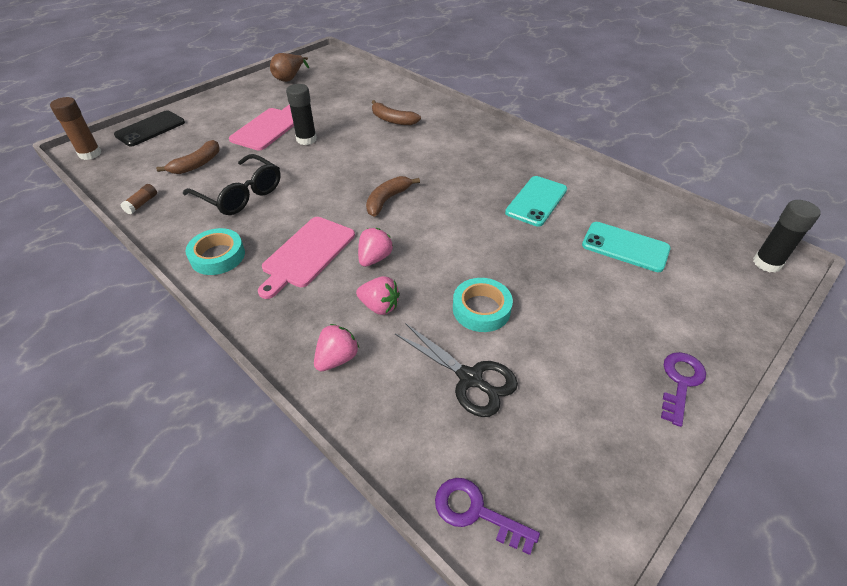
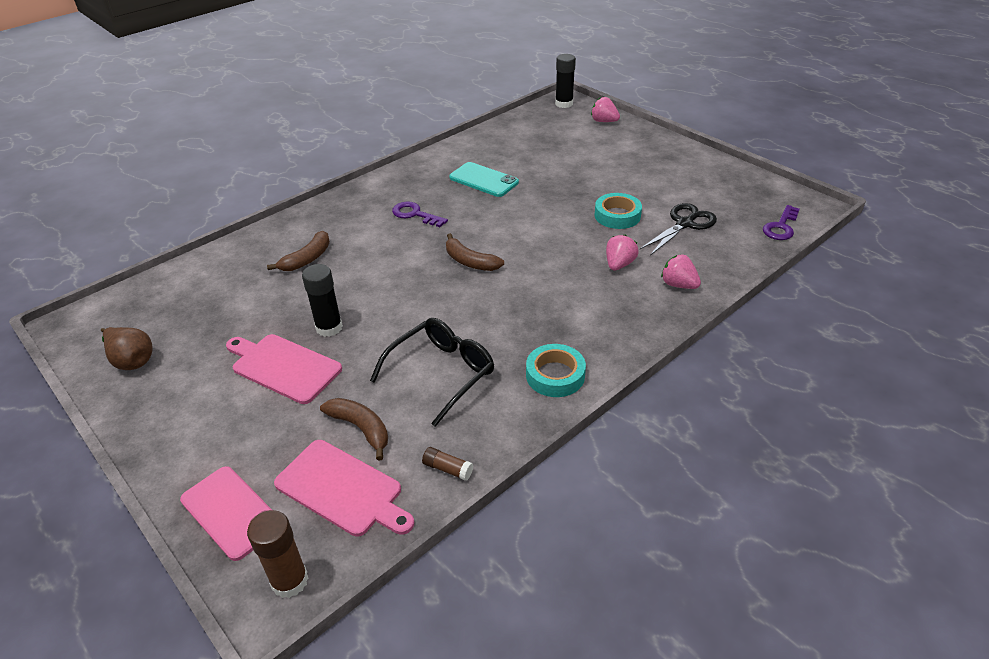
camera: 85 degrees left, 5 degrees down
(150, 129) = (231, 512): black phone -> pink phone
(307, 254) = (552, 310): pink cutting board -> pink cutting board (342, 489)
(374, 258) = (559, 268): pink strawberry -> pink strawberry (604, 121)
(625, 247) = (546, 149): turquoise phone -> none
(680, 382) = (671, 150): purple key -> purple key (415, 214)

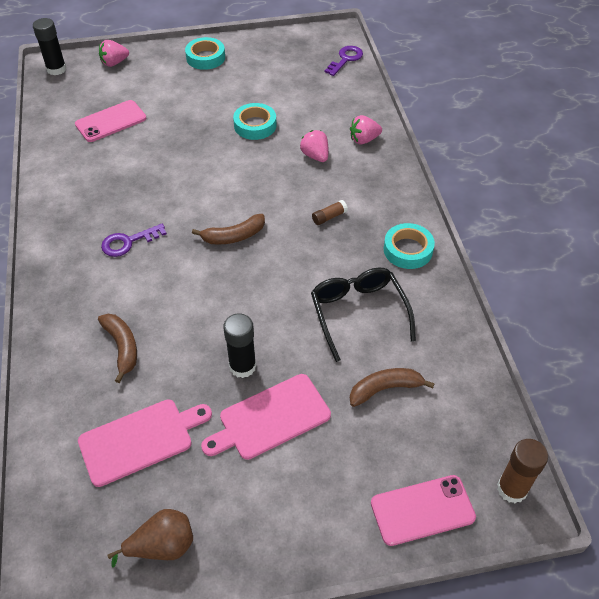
camera: 60 degrees left, 10 degrees up
(342, 489) = (442, 424): pink cutting board -> pink cutting board (140, 440)
(448, 469) = (460, 351): brown glue stick -> brown glue stick (329, 217)
(484, 180) = (122, 174): turquoise phone -> none
(536, 149) = (111, 121): none -> pink phone
(669, 155) = (205, 57): none -> turquoise tape
(685, 224) = (299, 98): black scissors -> none
(781, 227) = (345, 59): purple key -> purple key turned 120 degrees counterclockwise

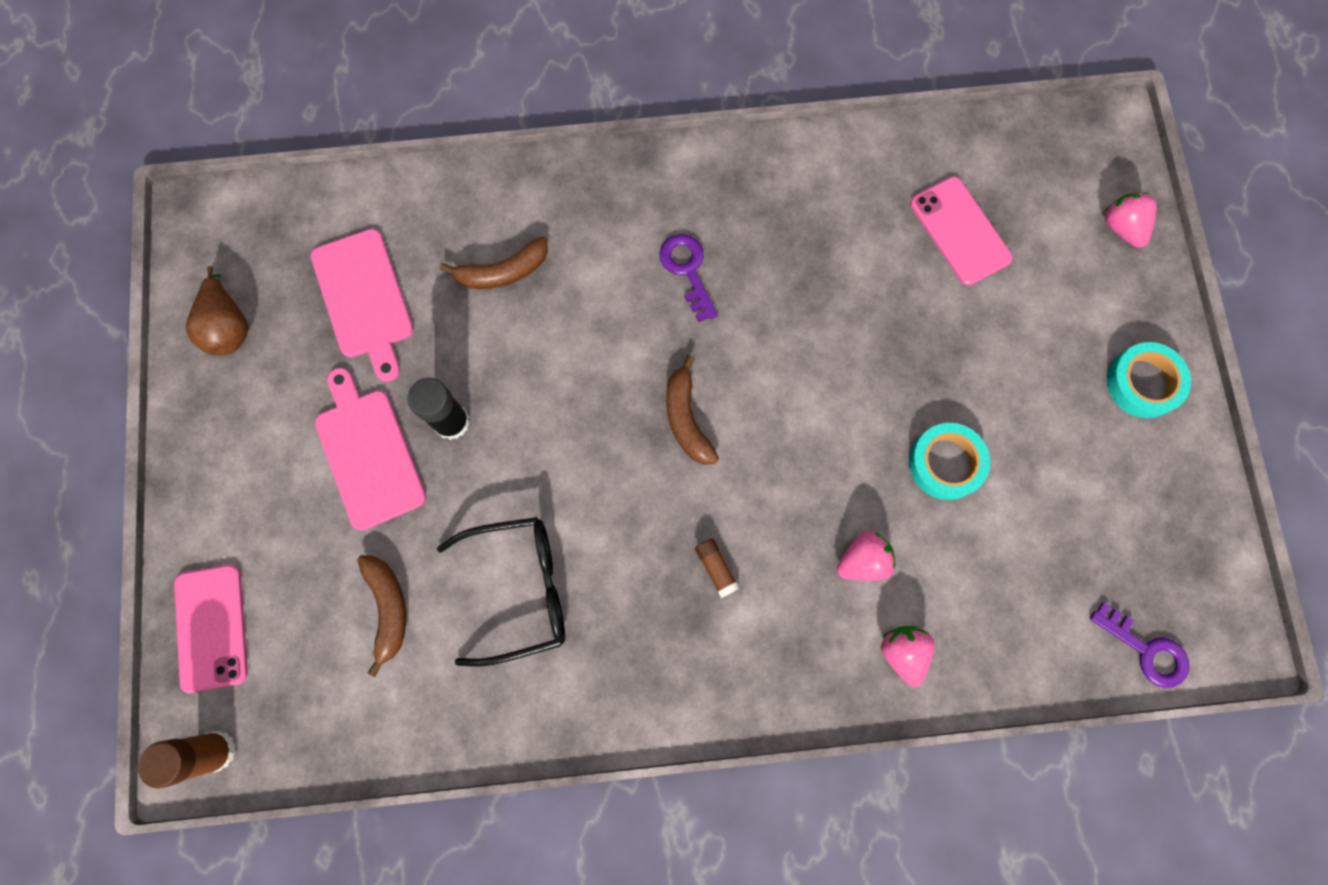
camera: 95 degrees right, 25 degrees up
(56, 69) = (1100, 136): black glue stick -> none
(408, 250) = (634, 686): turquoise tape -> none

